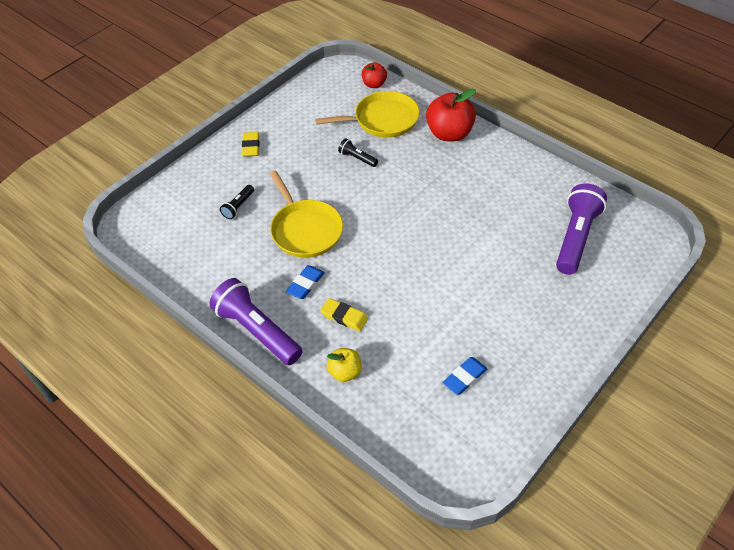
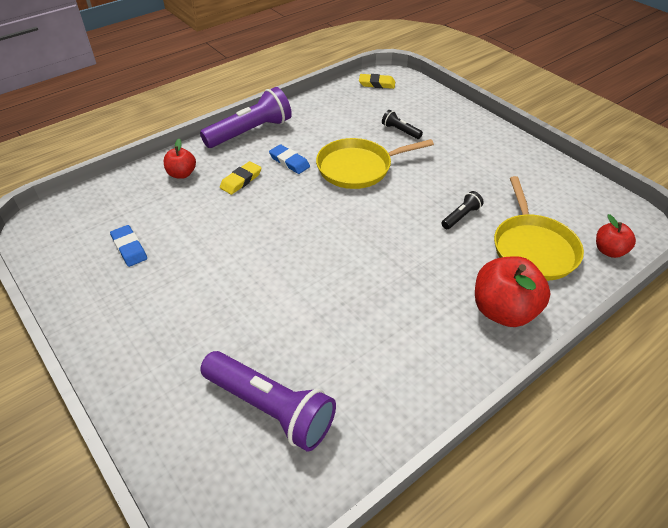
camera: 100 degrees right, 5 degrees down
(251, 146) = (487, 143): yellow eraser -> yellow eraser (377, 84)
(345, 372) = (182, 174): yellow apple -> red apple

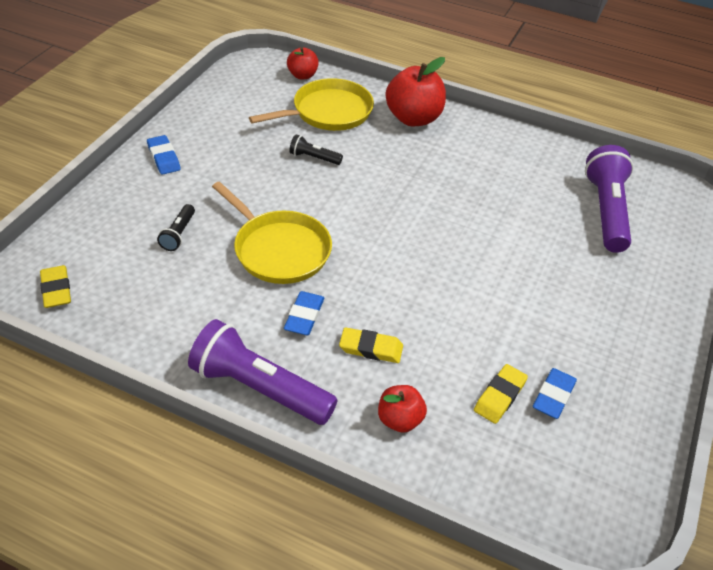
camera: 120 degrees left, 0 degrees up
(155, 222) = (499, 396): none -> yellow eraser
(492, 141) = (163, 158): none -> blue eraser

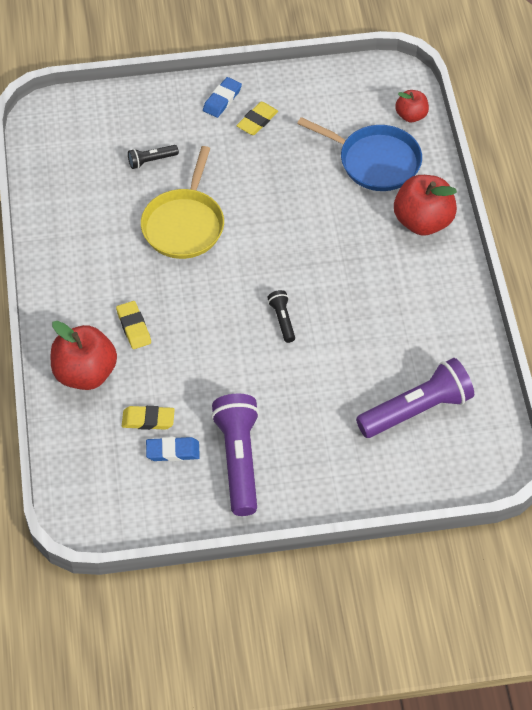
camera: 60 degrees right, 10 degrees up
(56, 289) = (50, 134): yellow eraser -> yellow eraser (257, 121)
(259, 388) = (54, 286): purple flashlight -> purple flashlight (239, 460)
(304, 316) = (133, 275): blue eraser -> none
(314, 158) = (306, 186): black flashlight -> black flashlight (282, 320)
(328, 112) = (375, 161): yellow pan -> blue pan
(399, 420) = (85, 373): red apple -> red apple, size x1.79

